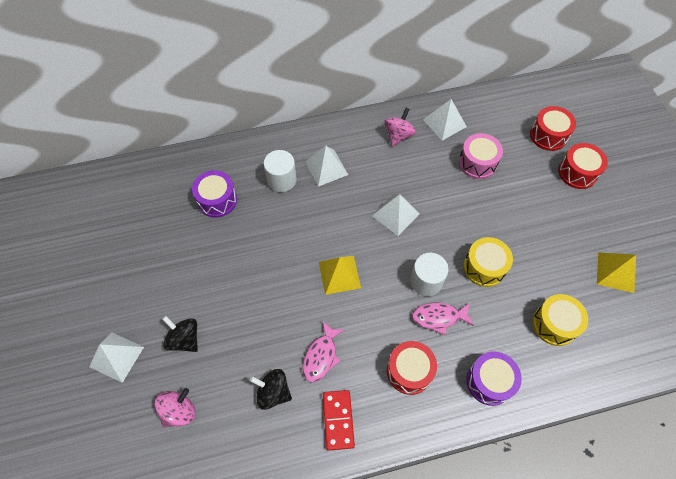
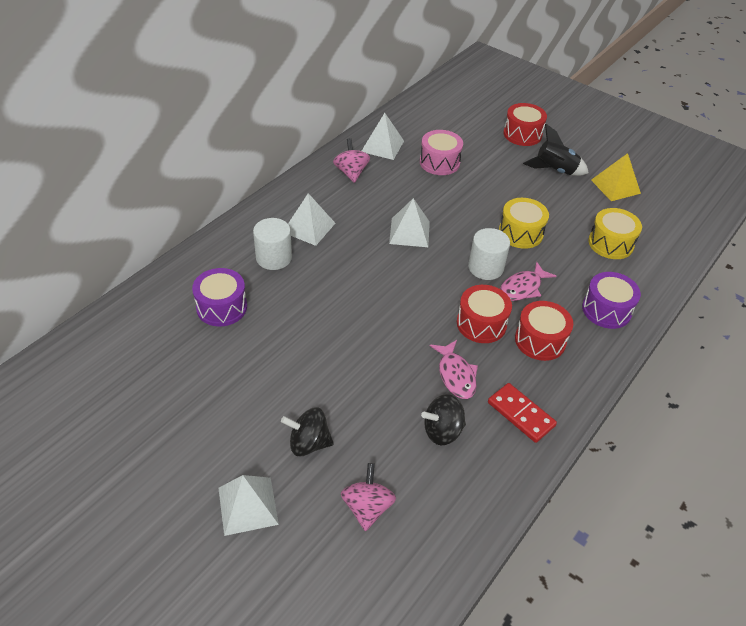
camera: 40 degrees left, 15 degrees down
(339, 274) = (407, 303): yellow pyramid -> none
(548, 135) = (475, 119): red drum -> red drum (481, 324)
(573, 225) = (555, 170): none -> black rocket

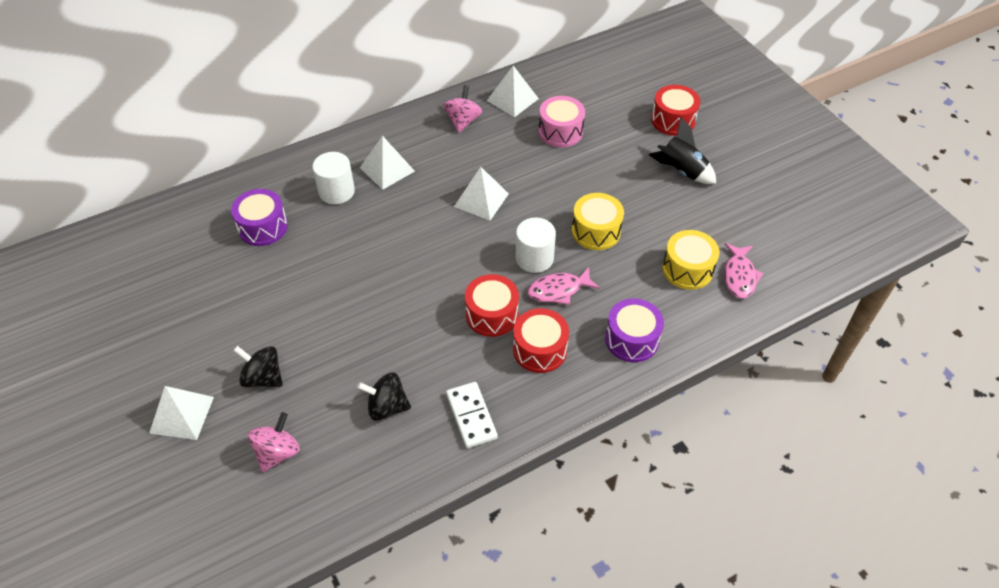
camera: 25 degrees right, 5 degrees up
(455, 375) = (434, 358): pink fish -> pink fish (739, 276)
(520, 414) = (471, 416): red domino -> white domino
(615, 186) = (739, 206): yellow pyramid -> none

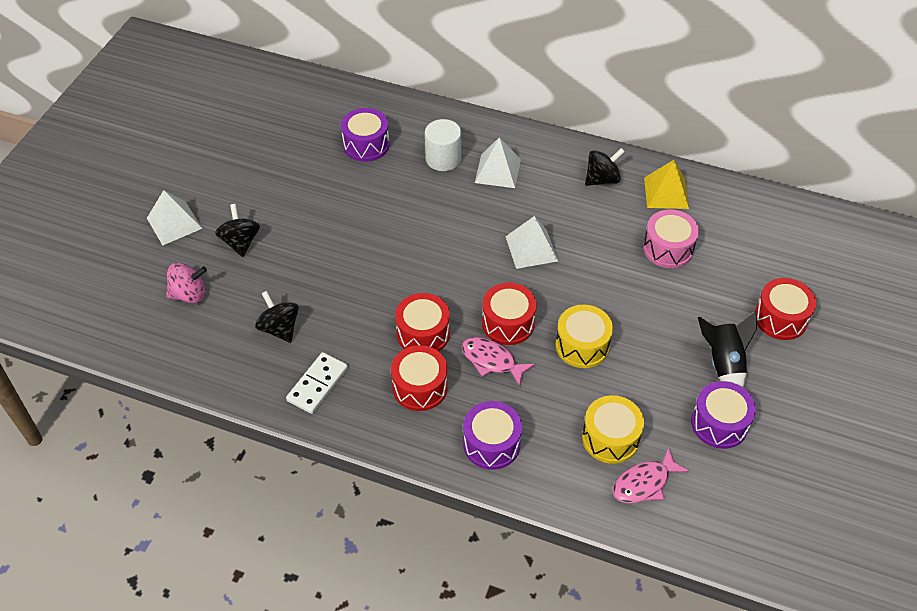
camera: 50 degrees right, 0 degrees up
(463, 121) = (602, 179): pink spinning top -> black spinning top
(512, 99) = (666, 193): white pyramid -> yellow pyramid
(534, 258) = (508, 323): white cylinder -> red drum
(726, 206) = (719, 423): none -> purple drum

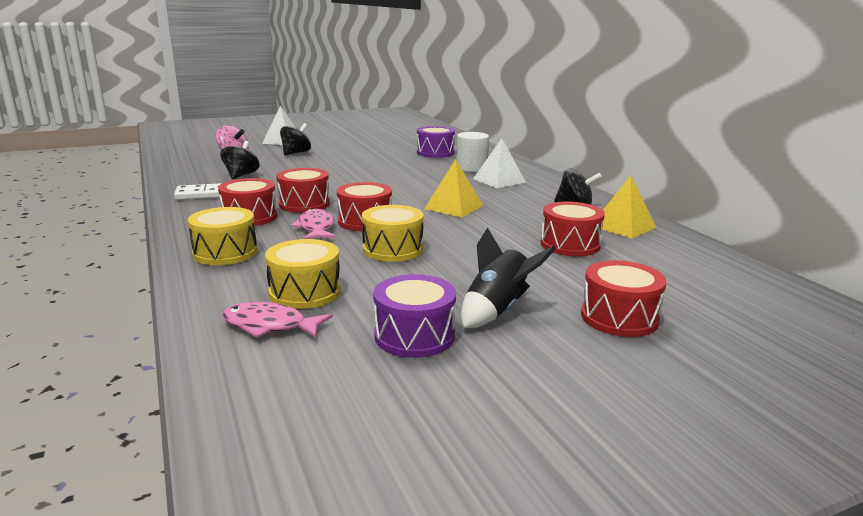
camera: 45 degrees right, 30 degrees down
(491, 444) = (225, 252): purple drum -> yellow drum
(531, 248) = (454, 207): white pyramid -> yellow pyramid
(668, 248) = (570, 245): pink drum -> red drum

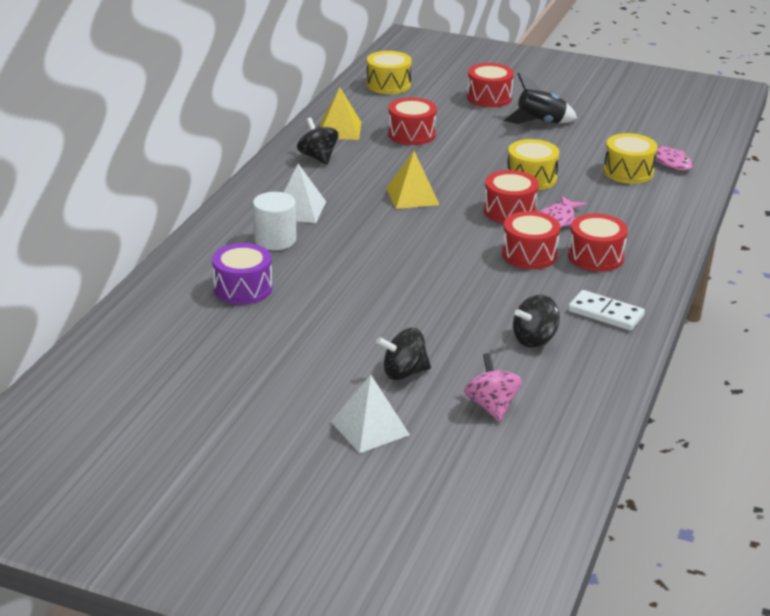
camera: 135 degrees left, 10 degrees up
(225, 252) = (650, 223): yellow drum -> yellow drum (388, 85)
(414, 336) = (601, 129): purple drum -> none

